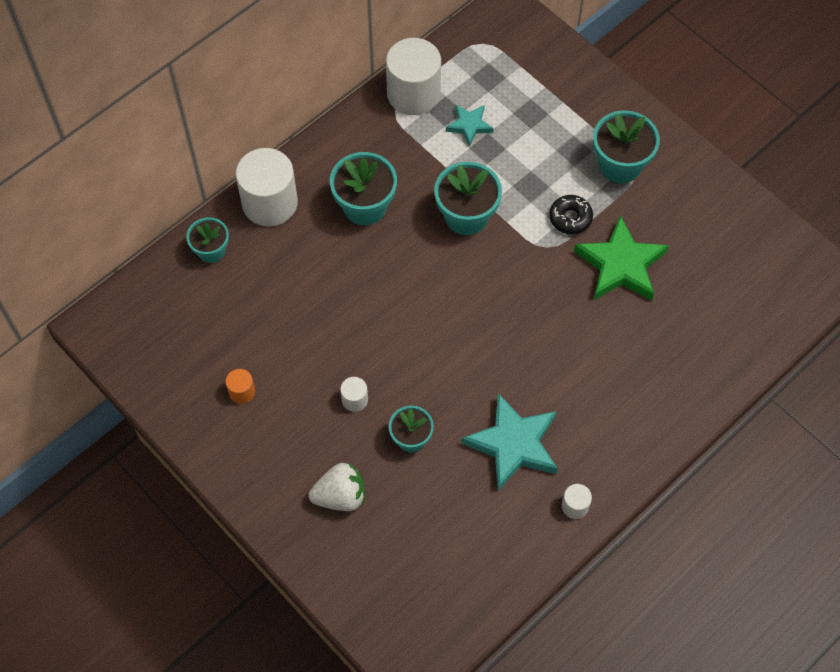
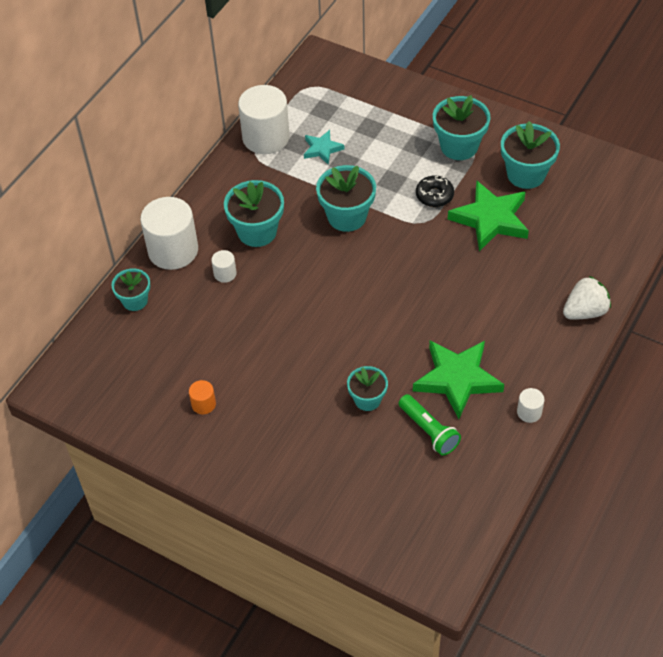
camera: 15 degrees left, 10 degrees down
(340, 496) = (323, 463): white strawberry -> white strawberry (585, 311)
(354, 399) = (306, 383): white cylinder -> white cylinder (225, 274)
(461, 494) = (429, 431): none -> green flashlight
(513, 444) = (457, 379): turquoise star -> green star
(680, 221) = (526, 174): none -> turquoise flower pot

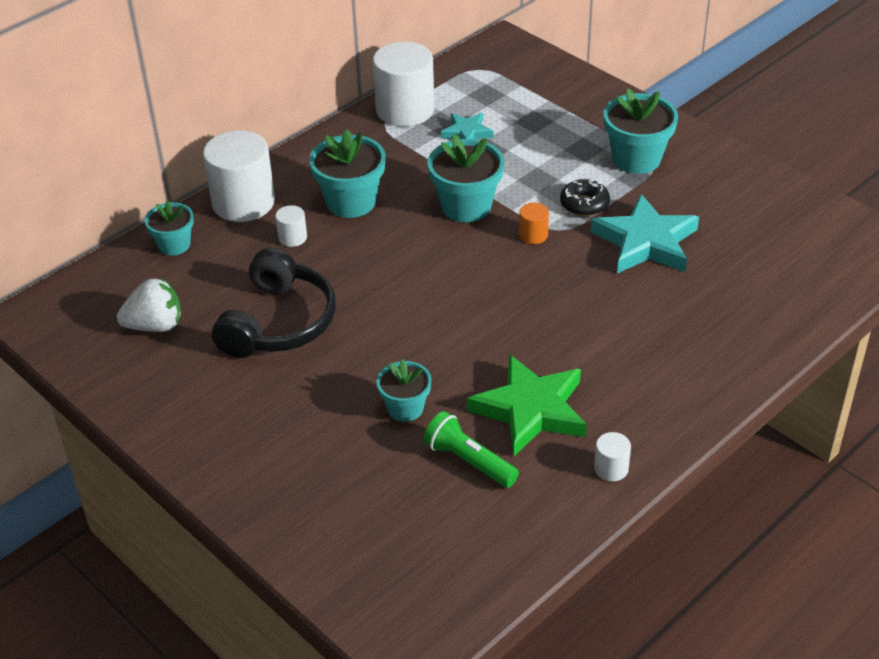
camera: 15 degrees right, 10 degrees down
(203, 404) = (201, 370): orange cylinder -> orange cylinder (533, 235)
(245, 350) = (279, 322): none -> black headphones
(429, 431) = (469, 461): green flashlight -> green flashlight turned 150 degrees clockwise
(490, 219) = (645, 242): green star -> turquoise star
(526, 174) = (710, 203): turquoise flower pot -> none
(585, 311) = (731, 367): white strawberry -> white strawberry (155, 325)

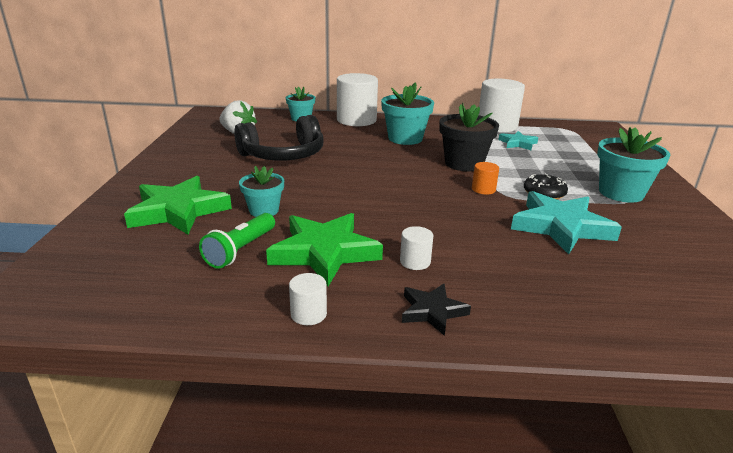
camera: 45 degrees right, 15 degrees down
(292, 237) = (352, 136): white cylinder -> white cylinder (415, 262)
(334, 471) = (178, 211): none -> green star
(466, 206) = (464, 164): turquoise flower pot -> black flower pot
(469, 461) = (241, 250): green flashlight -> green flashlight turned 150 degrees counterclockwise
(675, 399) = (432, 311): none -> black star

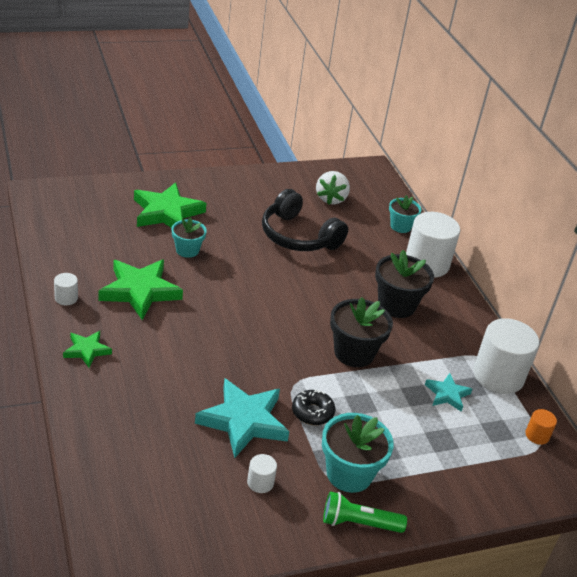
camera: 65 degrees right, 10 degrees up
(241, 250) = (126, 254): green flashlight -> green flashlight (359, 523)
(405, 138) = (396, 305): turquoise flower pot -> black flower pot
(415, 262) = (146, 337): white cylinder -> white cylinder (260, 482)
(432, 311) = (87, 350): black star -> green star
(483, 189) = (297, 369): orange cylinder -> orange cylinder (537, 435)

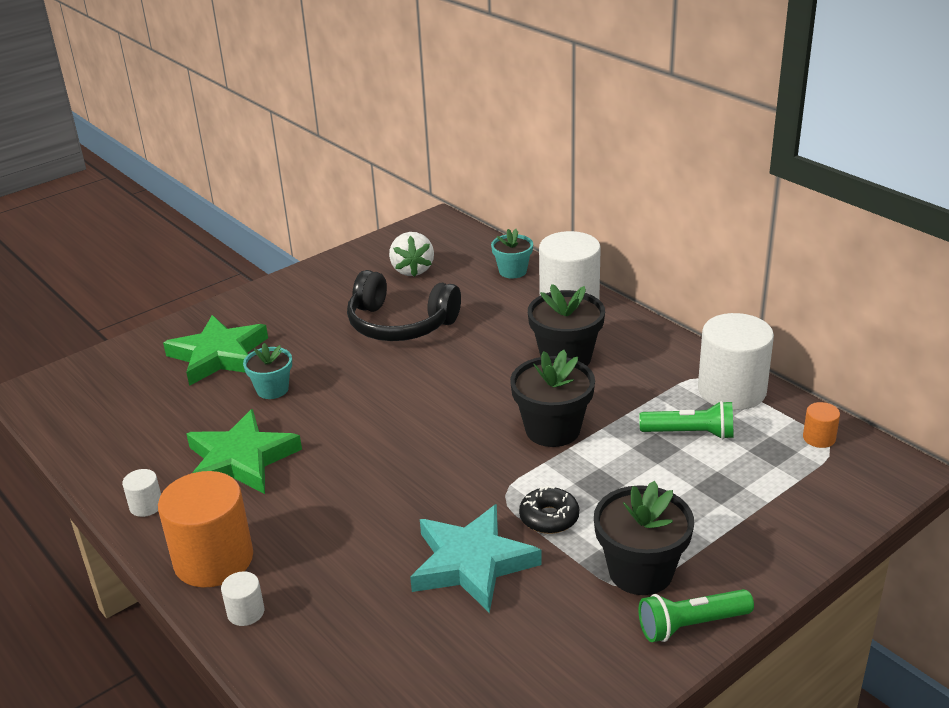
camera: 15 degrees left, 5 degrees down
(87, 350) = (213, 560): green star -> orange cylinder
(260, 482) = (541, 629): white cylinder -> white cylinder (246, 612)
(349, 474) = (640, 571): turquoise flower pot -> black flower pot
(447, 394) = (690, 433): turquoise star -> green flashlight

